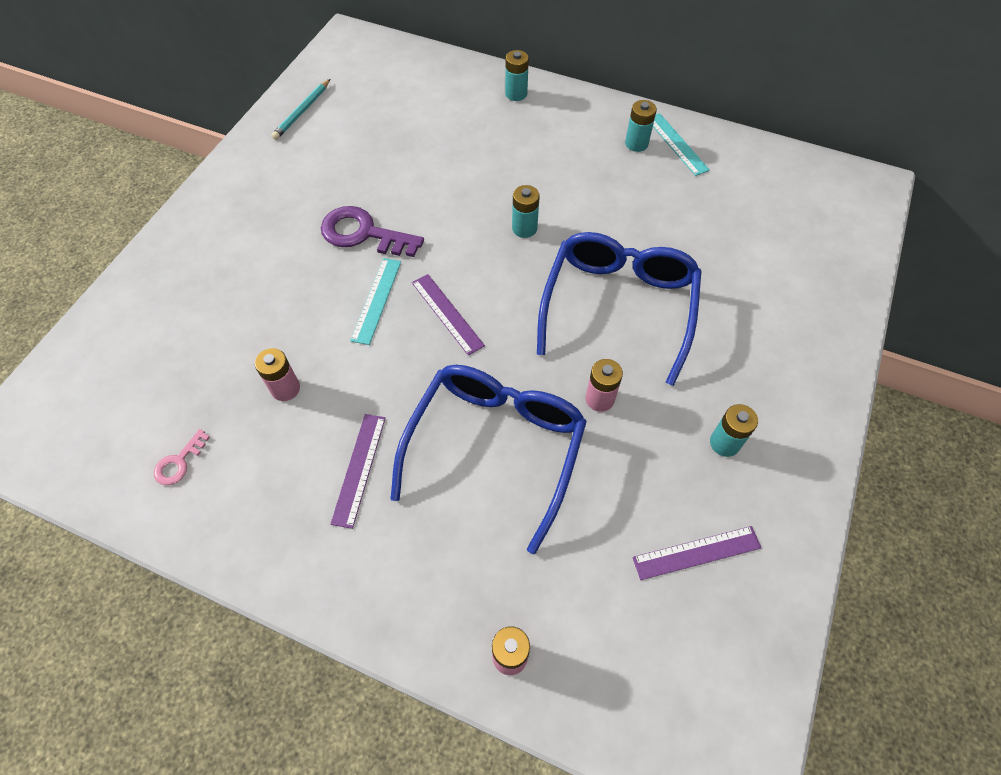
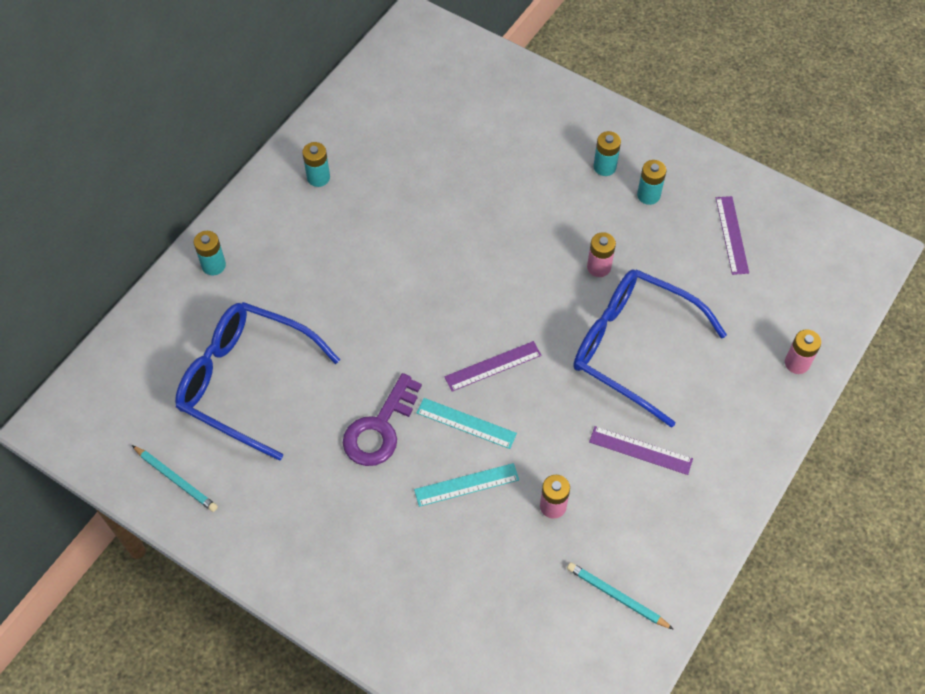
camera: 80 degrees left, 0 degrees up
(179, 462) = (617, 596): pink key -> turquoise pencil
(524, 228) = (405, 289): turquoise battery -> turquoise battery (604, 167)
(618, 306) = (509, 234): blue glasses -> blue glasses (246, 382)
(676, 144) = (327, 146): turquoise ruler -> turquoise ruler (466, 485)

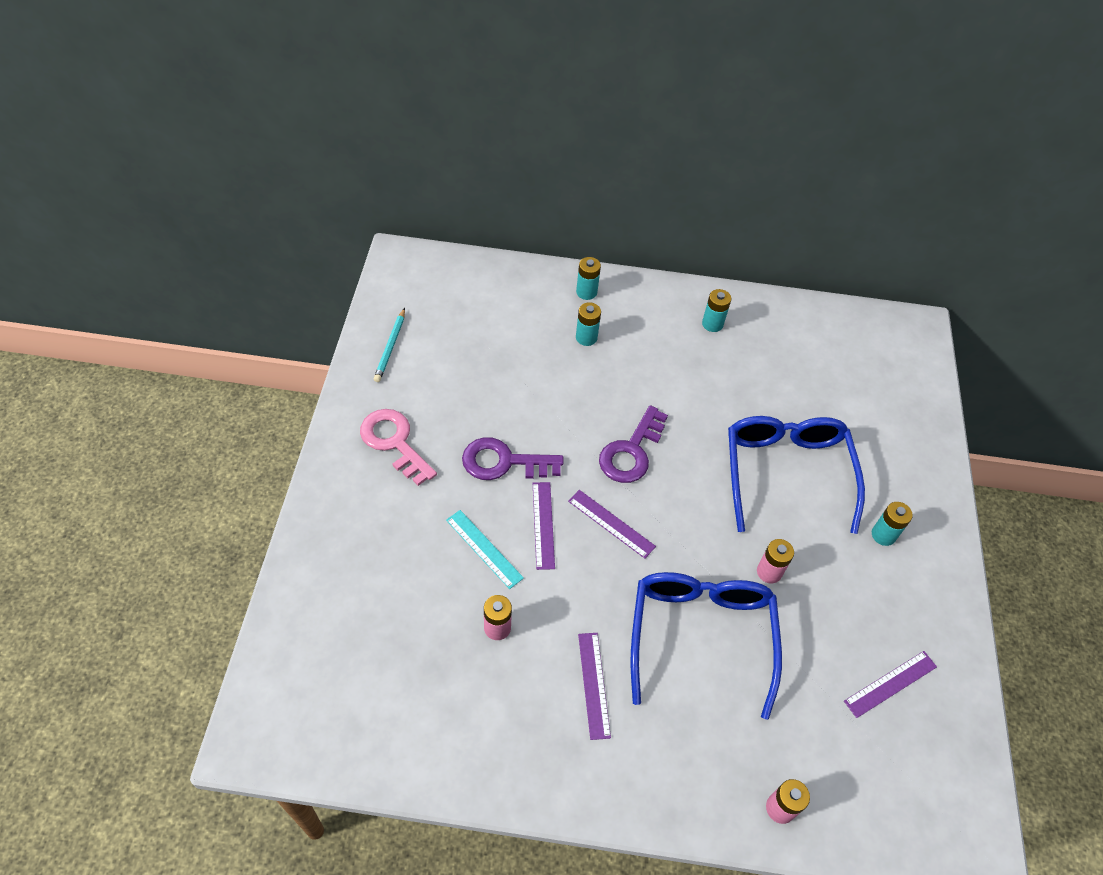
camera: 60 degrees right, 5 degrees down
(246, 382) = (496, 355): blue glasses -> blue glasses (786, 473)
(302, 520) = (394, 442): none -> pink key
(425, 314) = (631, 451): none -> purple key
(466, 423) = (543, 525): turquoise ruler -> purple ruler
(617, 596) = (431, 720): turquoise pencil -> none
(648, 195) = (880, 586): turquoise battery -> turquoise battery (586, 337)

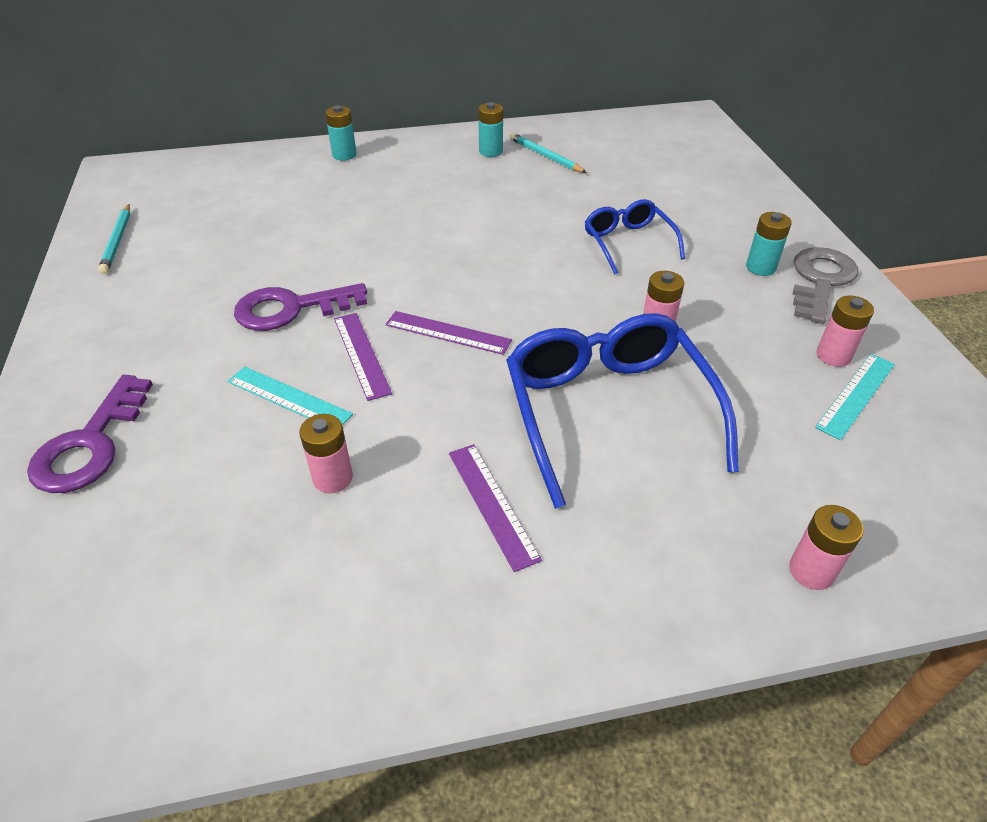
camera: 15 degrees left, 10 degrees down
(394, 442) = (138, 323): pink key -> none
(586, 337) = (357, 187): turquoise battery -> none
(631, 451) = (446, 265): purple key -> purple key (90, 444)
(758, 344) = (545, 156): none -> turquoise pencil
(786, 473) = (628, 243): blue glasses -> blue glasses, size x0.56
(890, 683) = (855, 395): purple ruler -> turquoise ruler
(894, 642) = (833, 355): none -> pink battery
(925, 565) = (820, 281): none -> grey key

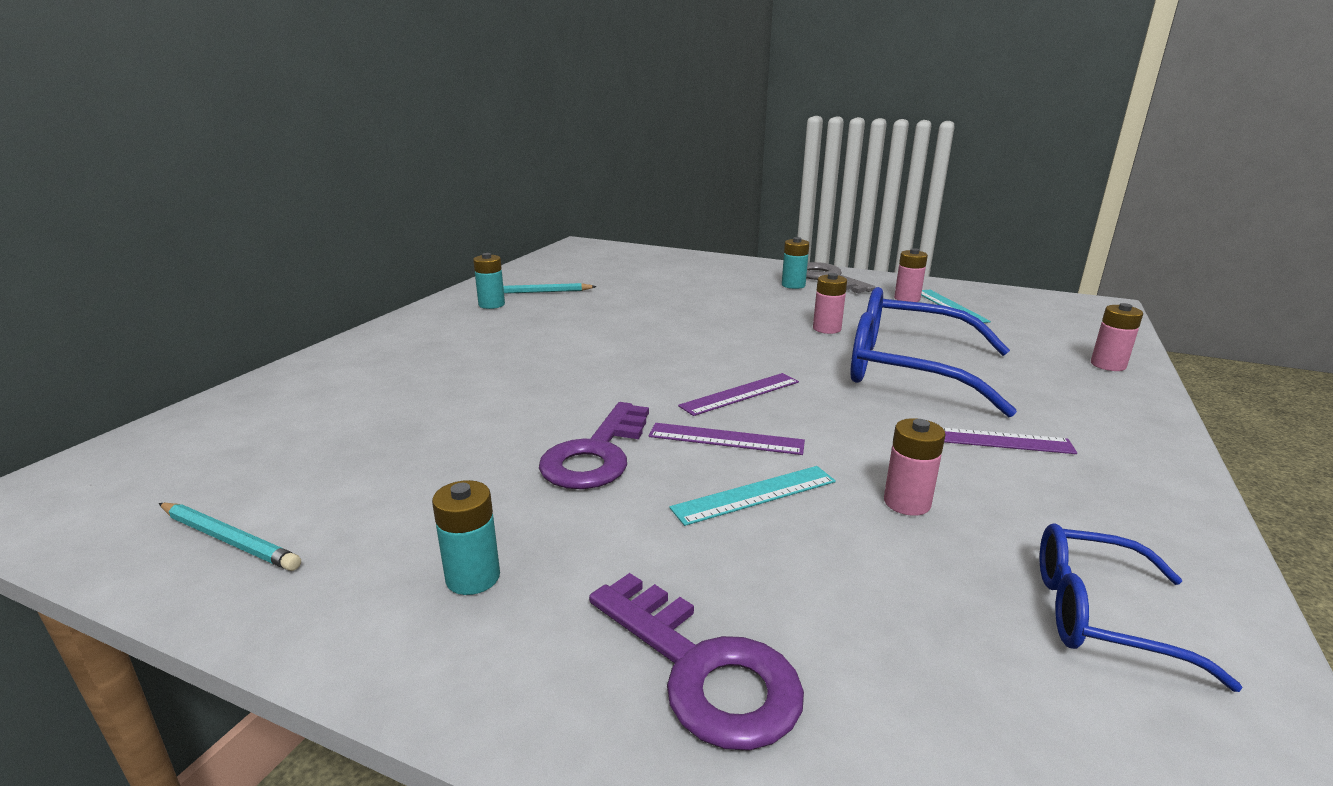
camera: 55 degrees left, 20 degrees down
(344, 155) = (355, 356): turquoise battery -> turquoise battery (473, 577)
(628, 243) = (708, 305): blue glasses -> blue glasses (1100, 615)

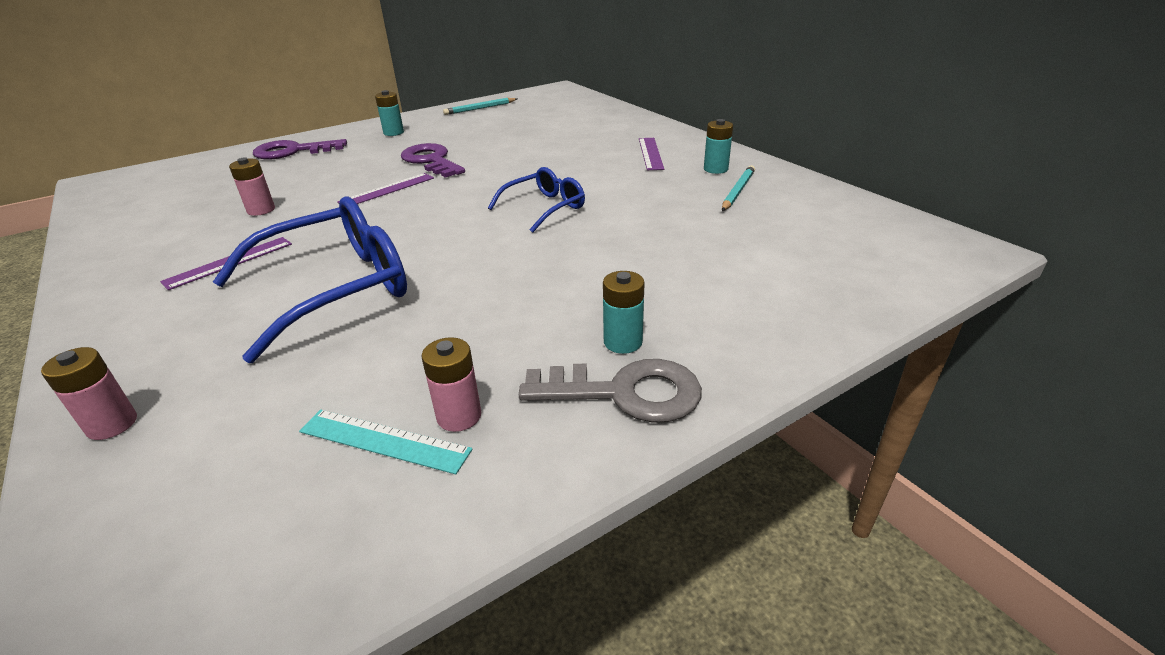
camera: 125 degrees right, 10 degrees up
(740, 394) = (423, 209): purple ruler -> purple ruler (650, 153)
(755, 495) = (337, 182): turquoise ruler -> none
(827, 329) = (464, 293): pink battery -> none
(1100, 615) = (152, 214): blue glasses -> blue glasses (544, 208)

